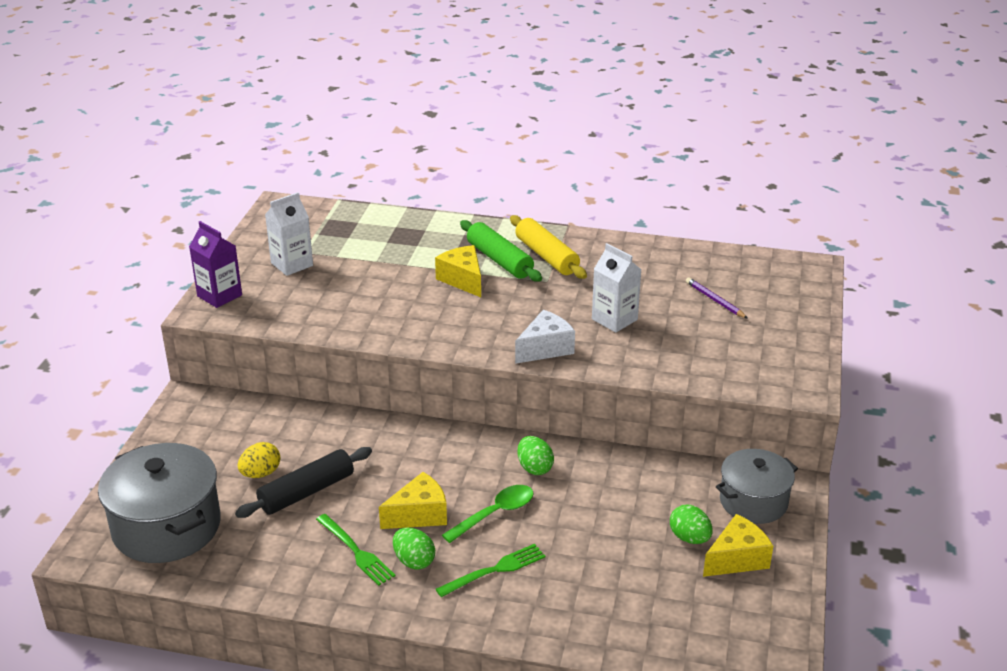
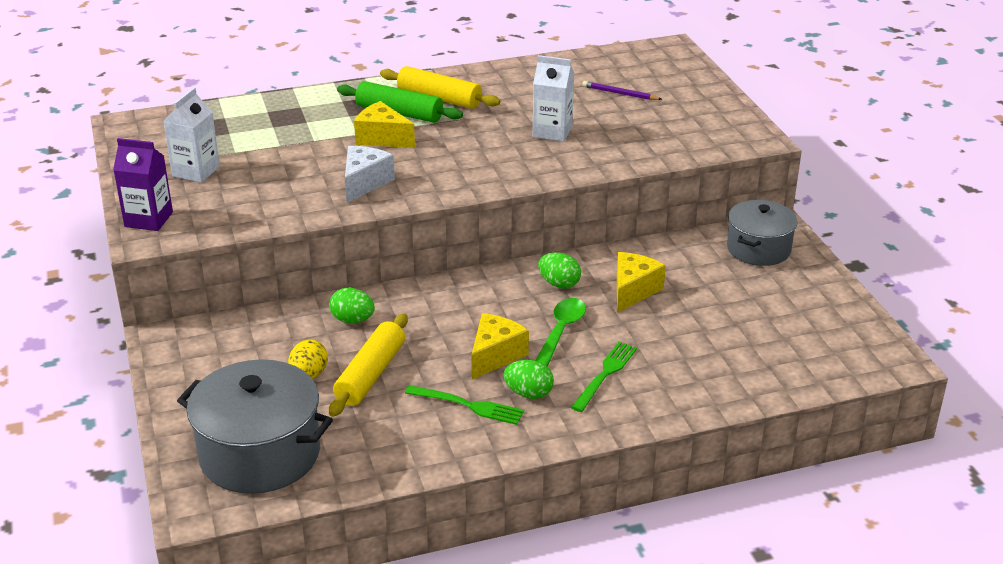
camera: 30 degrees left, 0 degrees up
(307, 492) = (371, 374): black rolling pin -> yellow rolling pin
(545, 348) = (517, 171): white cheese -> white cheese (364, 183)
(689, 538) = (736, 292): green egg -> green egg (352, 320)
(737, 559) = (787, 295): yellow cheese -> yellow cheese (633, 291)

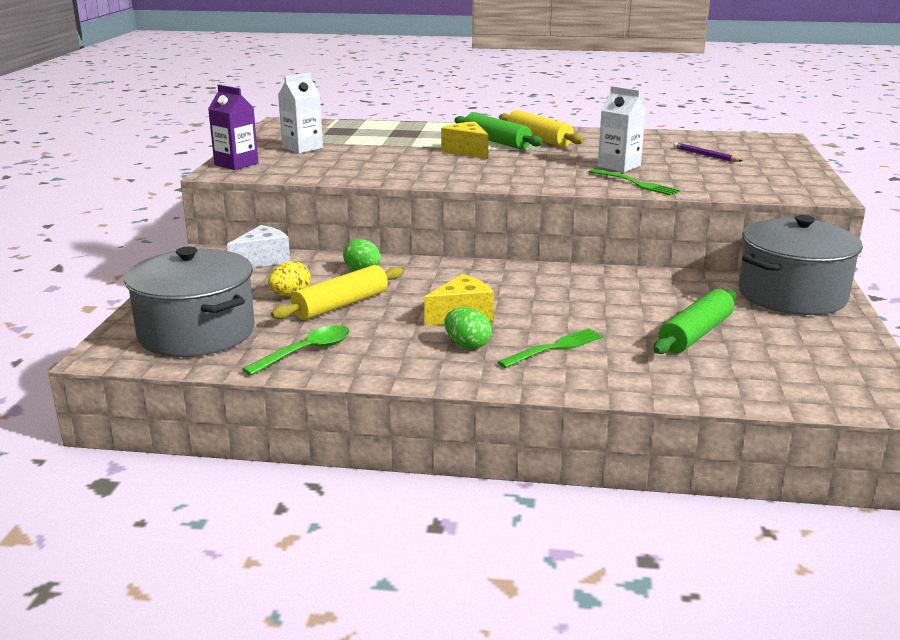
camera: 25 degrees right, 10 degrees down
(364, 183) = (423, 170): white cheese -> white cheese (262, 260)
(468, 405) = (404, 341): green fork -> green fork (635, 183)
(559, 284) = (566, 282): green egg -> none
(561, 331) = (539, 311): green spoon -> green spoon (306, 352)
(633, 291) = (635, 299): yellow cheese -> none
(709, 322) = (695, 334): none -> green rolling pin
(758, 249) = (792, 295): grey pot -> grey pot, size x1.55

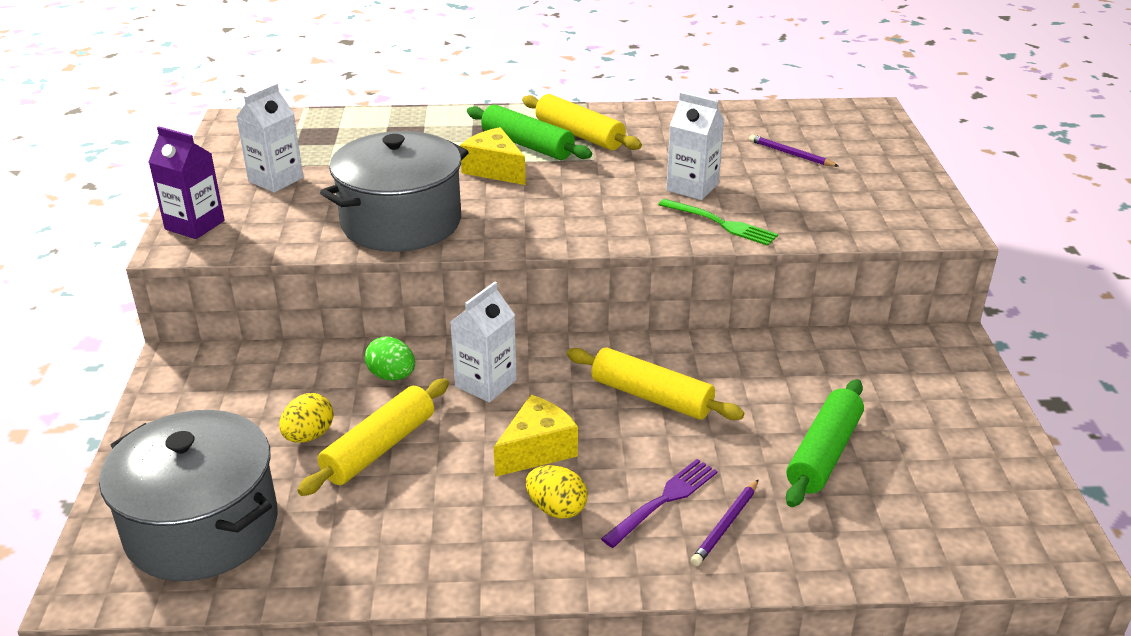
camera: 10 degrees left, 10 degrees up
(262, 260) = (255, 367): white cheese -> none
(306, 352) = (356, 547): green spoon -> none
(433, 279) = (486, 383): none -> white carton
(467, 345) = (556, 509): green egg -> yellow egg
(554, 348) = (663, 500): green fork -> purple fork
(562, 295) = (651, 396): none -> yellow rolling pin
(601, 364) = (725, 525): none -> purple pencil
(792, 295) = (919, 366): grey pot -> grey pot (401, 222)

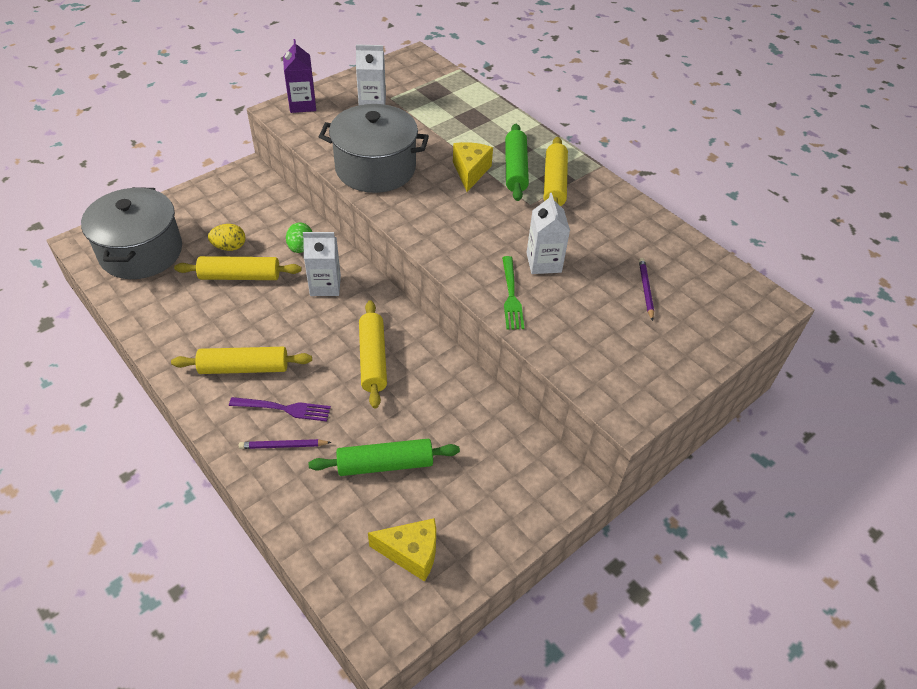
camera: 50 degrees right, 15 degrees up
(537, 450) = (285, 335): yellow cheese -> yellow cheese (411, 553)
(556, 509) = (244, 368): yellow egg -> yellow rolling pin

